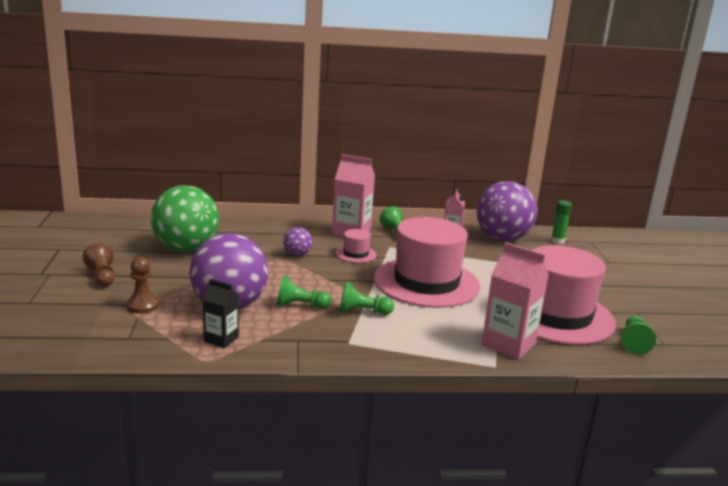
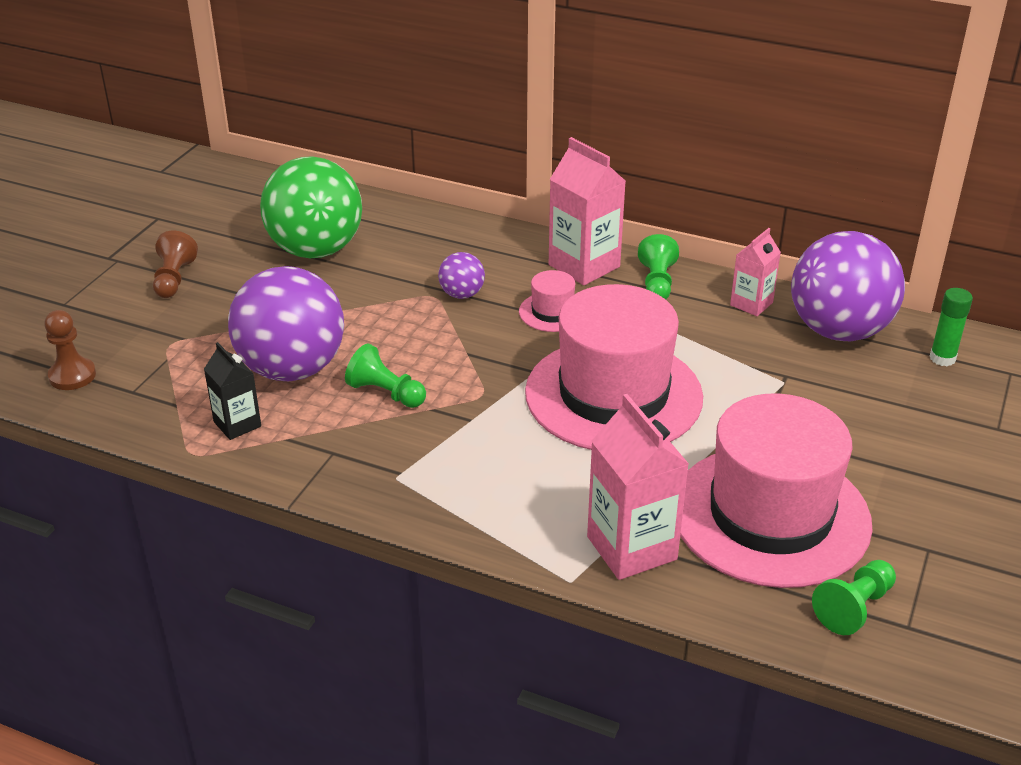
camera: 30 degrees right, 15 degrees up
(142, 306) = (186, 342): brown pawn -> brown pawn (72, 376)
(362, 312) = (464, 427): green pawn -> none

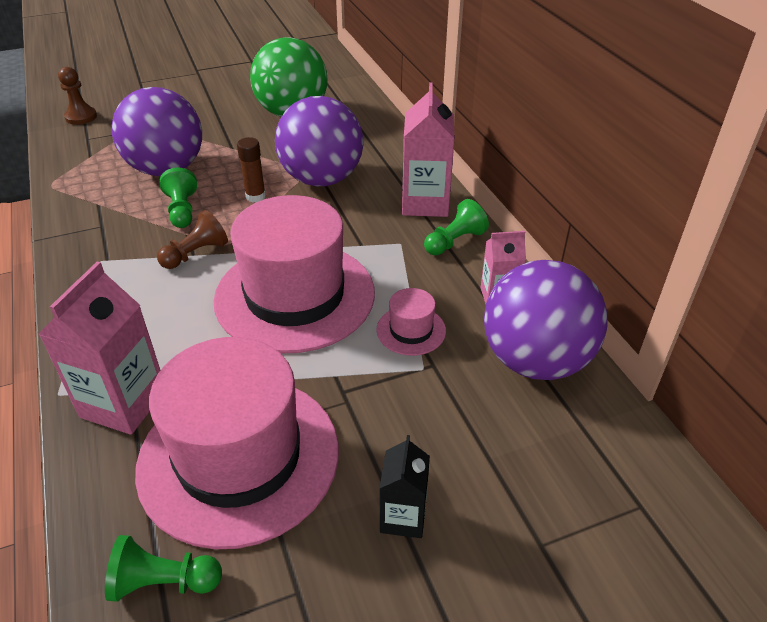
camera: 45 degrees right, 5 degrees up
(174, 279) = (203, 94): brown pawn -> brown pawn (196, 254)
(237, 424) = (93, 182): black carton -> black carton (403, 517)
(431, 342) = (255, 196): none -> brown glue stick
(462, 294) = (321, 179): purple ball -> purple ball, size x2.25
(552, 312) = (353, 220): pink hat -> pink hat (411, 330)
(942, 358) = (592, 445): green glue stick -> none

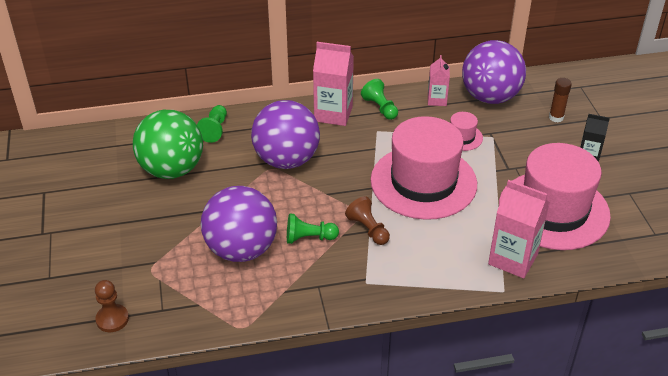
camera: 80 degrees left, 0 degrees up
(164, 582) = (628, 237): green pawn -> green pawn (214, 130)
(255, 196) = (301, 196): brown glue stick -> brown glue stick (556, 117)

